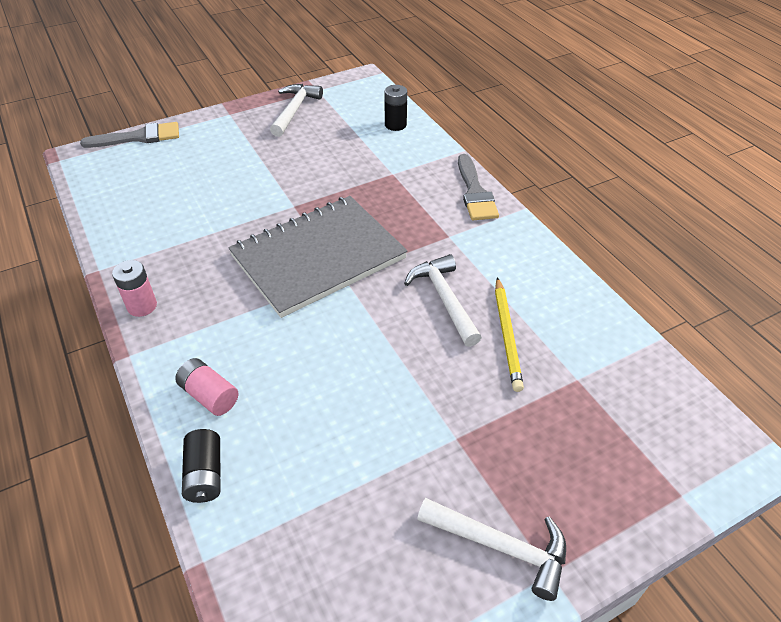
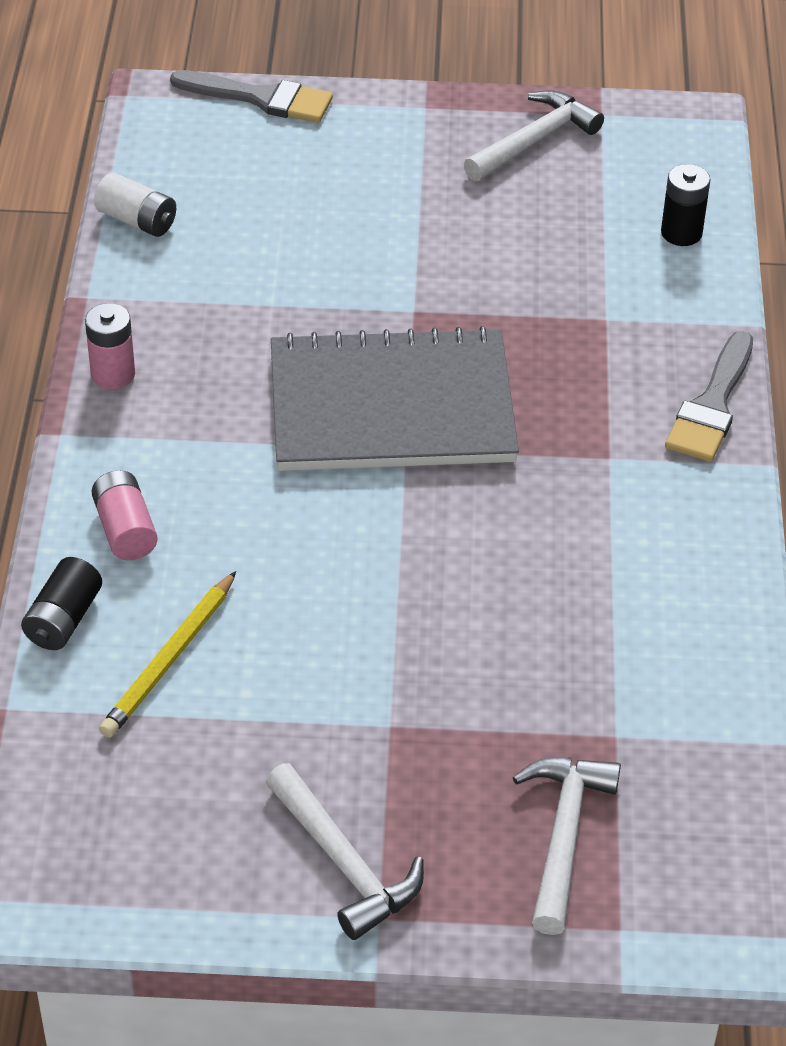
camera: 30 degrees right, 0 degrees up
(104, 218) = (137, 220): none -> white battery
(444, 299) = (523, 546): white hammer -> white hammer (563, 835)
(507, 335) = (569, 635): yellow pencil -> yellow pencil (169, 659)

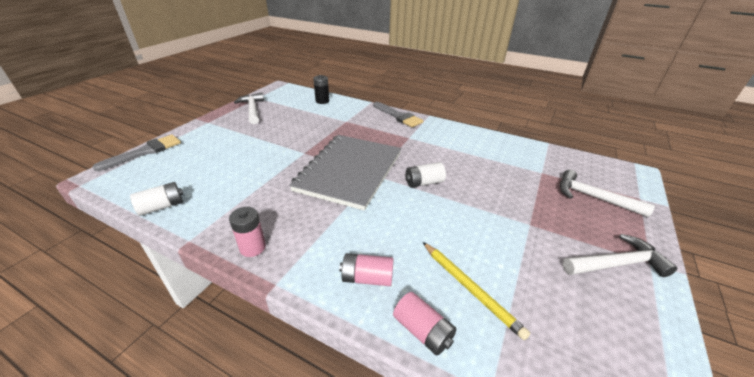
camera: 65 degrees left, 10 degrees down
(63, 619) = (422, 331): black battery -> pink battery
(429, 533) = (424, 182): none -> white battery

